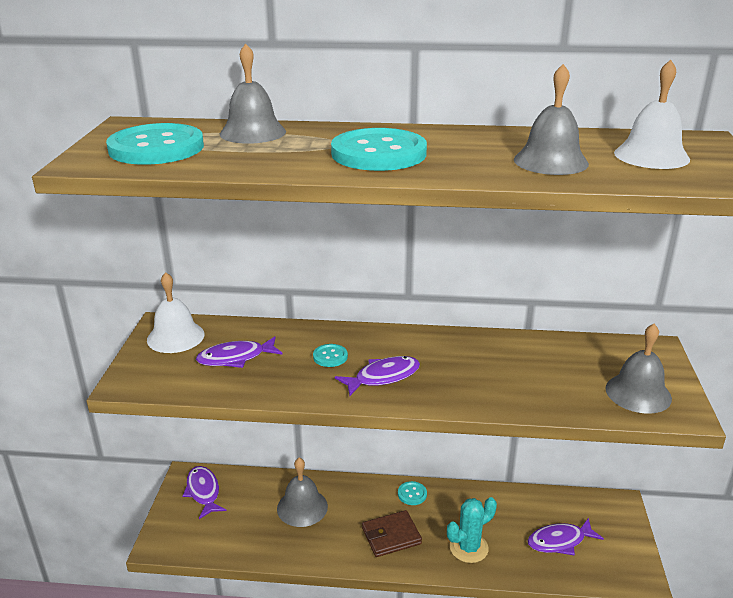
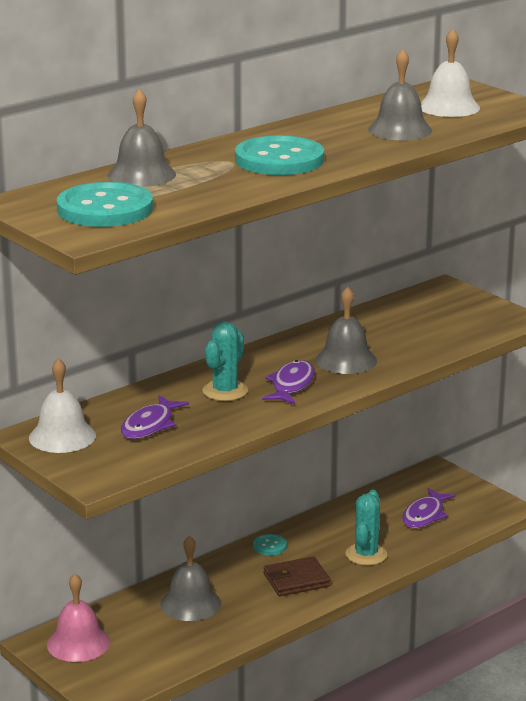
camera: 45 degrees left, 5 degrees down
(203, 492) = (78, 643): purple fish -> pink bell
(330, 356) = (225, 391): turquoise button -> turquoise cactus
(391, 536) = (296, 580): brown wallet -> brown wallet turned 45 degrees clockwise
(638, 393) = (474, 319): grey bell -> grey bell (346, 360)

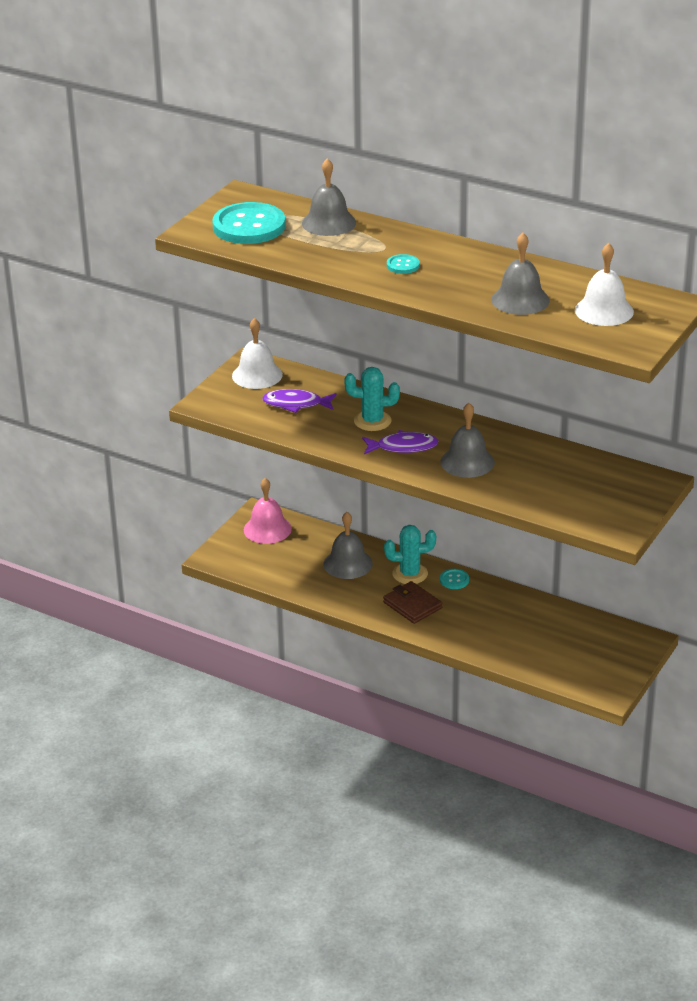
camera: 70 degrees right, 10 degrees up
(279, 160) = (403, 265): turquoise button -> turquoise button, size x0.44
(366, 554) = (474, 632): turquoise cactus -> turquoise cactus (410, 574)
(425, 515) = (561, 649): purple fish -> none

